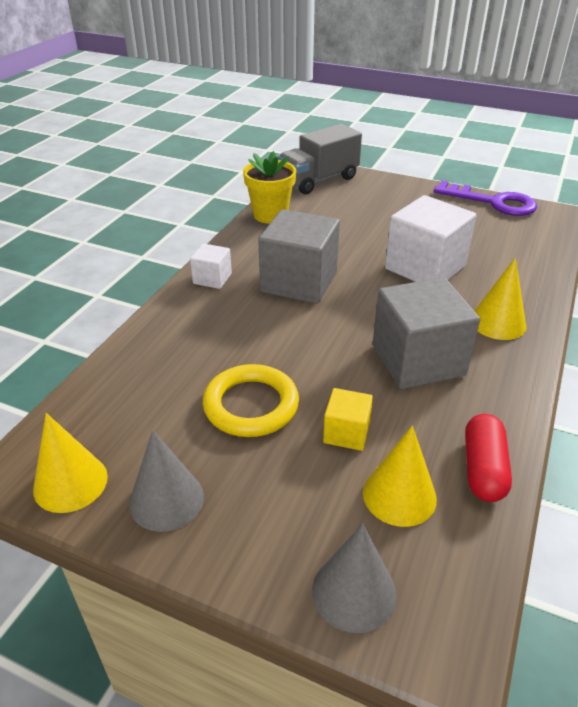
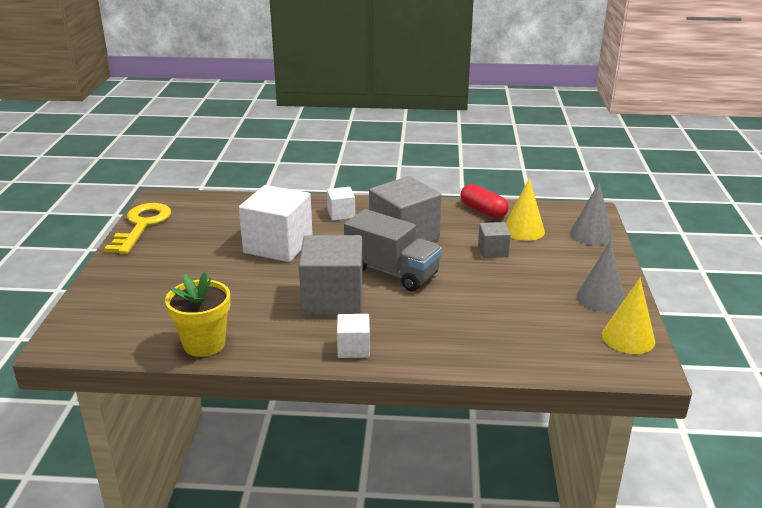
camera: 110 degrees left, 10 degrees down
(251, 405) = (499, 288): yellow ring -> none
(319, 180) = (100, 329): grey truck -> grey truck (392, 272)
(346, 433) = (493, 251): yellow cube -> grey cube
(483, 469) = (483, 211): red capsule -> red capsule turned 60 degrees clockwise
(493, 202) = (142, 225): purple key -> yellow key
(497, 322) = (341, 214): yellow cone -> white cube

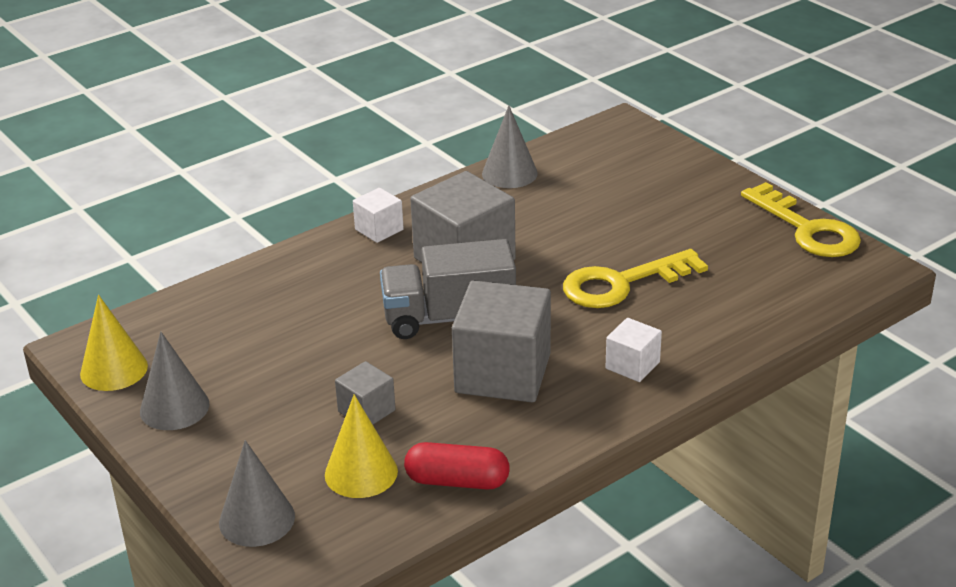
camera: 140 degrees right, 5 degrees up
(204, 344) = (509, 173): yellow flower pot -> grey cone
(278, 246) = (621, 284): white cube -> yellow key

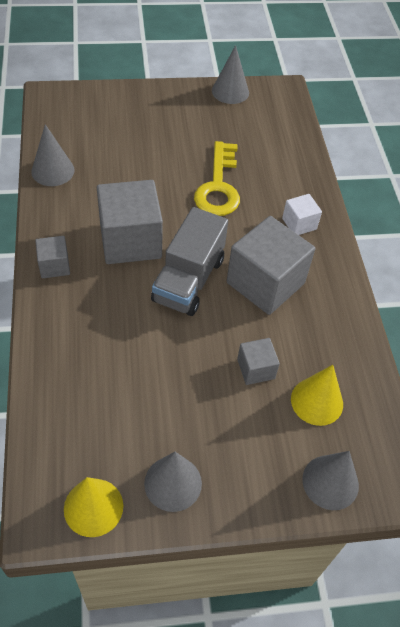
camera: 65 degrees left, 20 degrees up
(379, 230) = (54, 266): white cube -> grey cube
(457, 481) = (354, 356): red capsule -> none
(807, 229) = (230, 91): yellow key -> grey cone

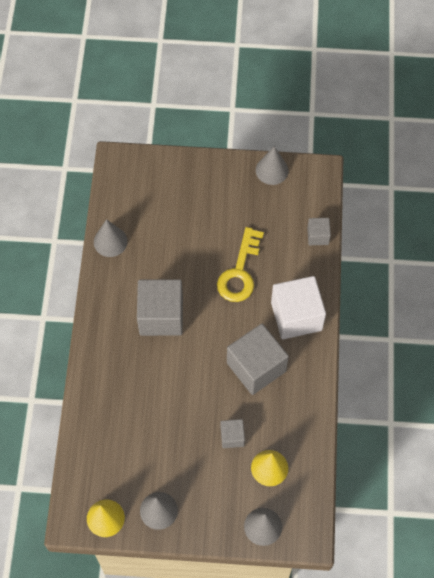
camera: 15 degrees right, 10 degrees up
(54, 266) = (101, 331): grey cube -> grey cube (318, 236)
(188, 280) = (198, 357): grey truck -> none
(299, 224) = (296, 316): white cube -> white cube, size x2.02

